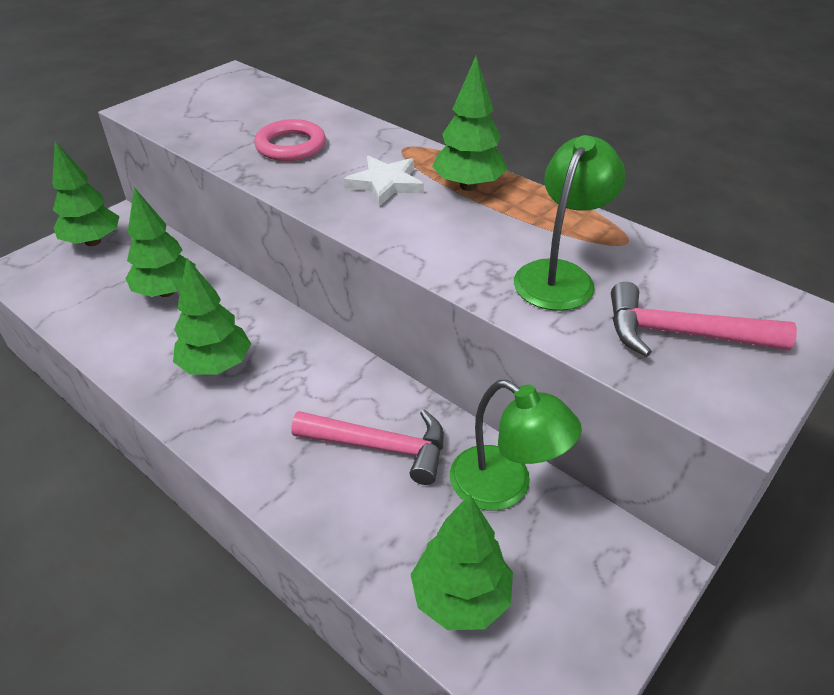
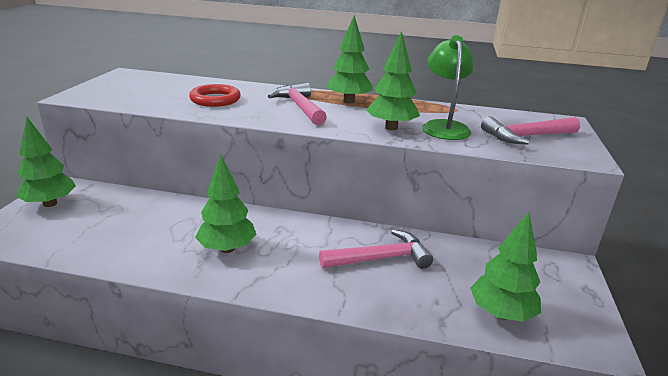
camera: 30 degrees left, 15 degrees down
(166, 292) = (145, 218): green tree -> green tree (391, 127)
(291, 146) = (215, 99): pink ring -> red ring
(385, 184) = (300, 107): white star -> pink hammer
(504, 487) = (468, 255): green lamp -> none

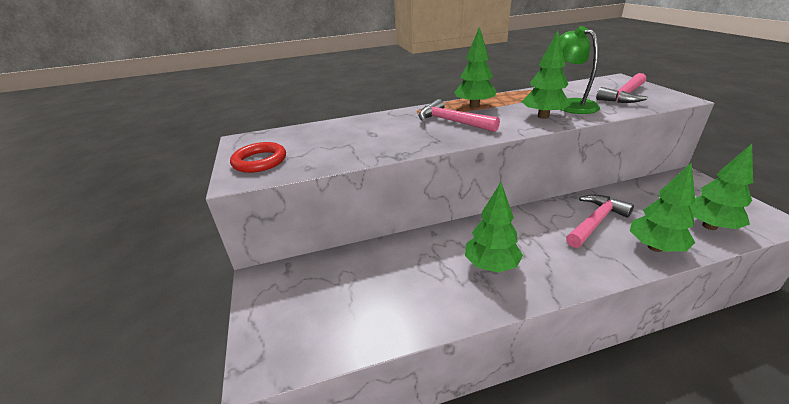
camera: 25 degrees left, 5 degrees up
(50, 203) = (276, 300): green tree -> green tree (655, 247)
(215, 99) = (375, 137): red ring -> red ring (259, 161)

